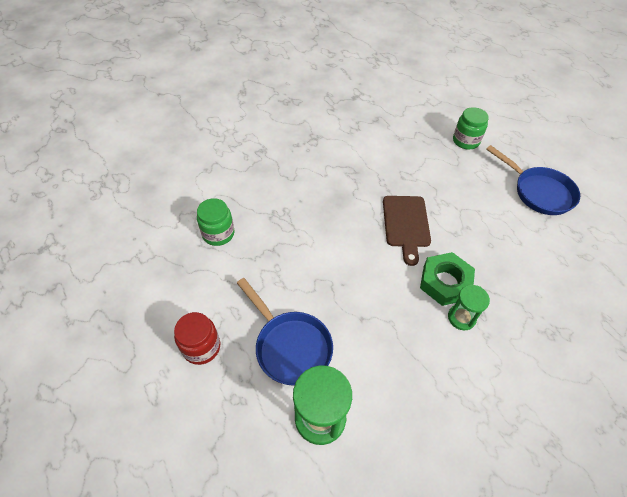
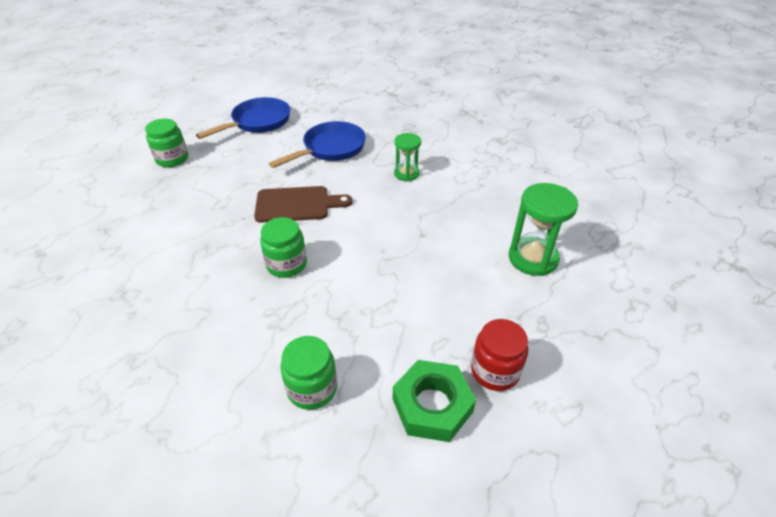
camera: 95 degrees left, 10 degrees down
(290, 346) = (468, 287): blue pan -> blue pan (330, 149)
(332, 219) = (287, 264): none -> green jar
(445, 282) = (370, 181): green nut -> green nut (432, 405)

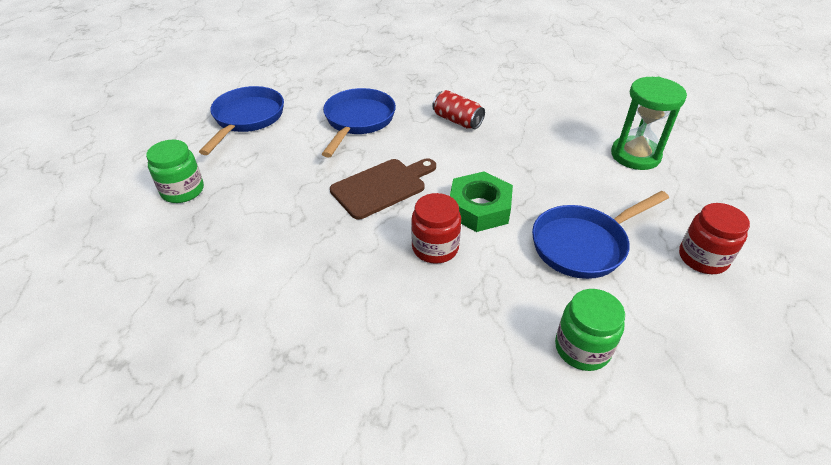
camera: 30 degrees left, 0 degrees up
(287, 264) = (435, 248): green jar -> red jar
(401, 312) = (583, 245): none -> blue pan
(406, 173) = (457, 120): green hourglass -> red can
(432, 405) = (689, 309): green nut -> green nut (479, 208)

